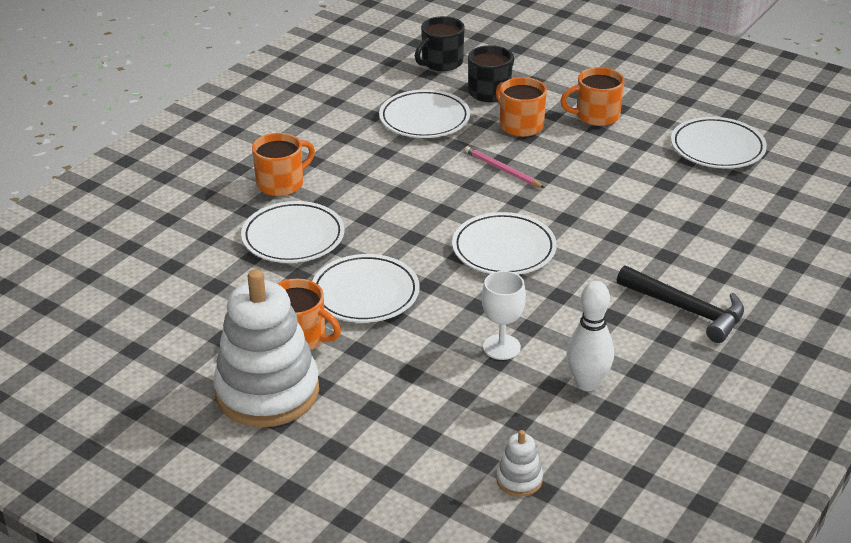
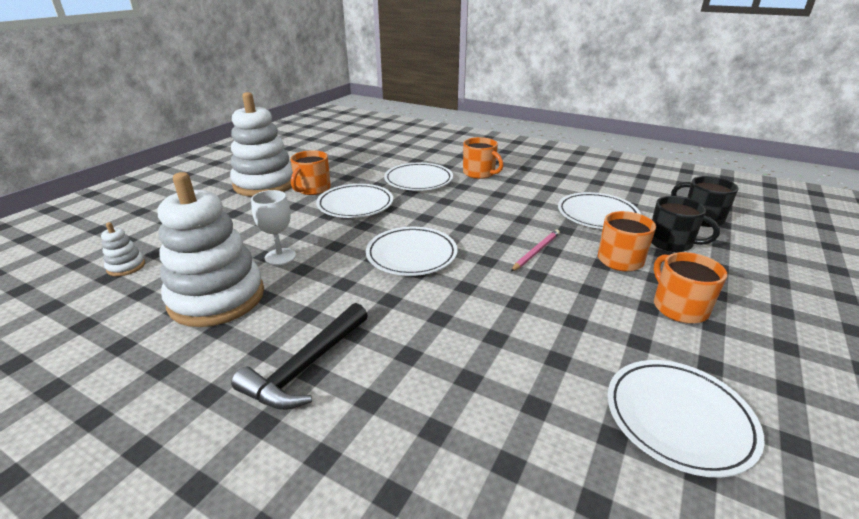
camera: 85 degrees right, 5 degrees down
(587, 383) = (217, 298): white bowling pin -> white stacking toy

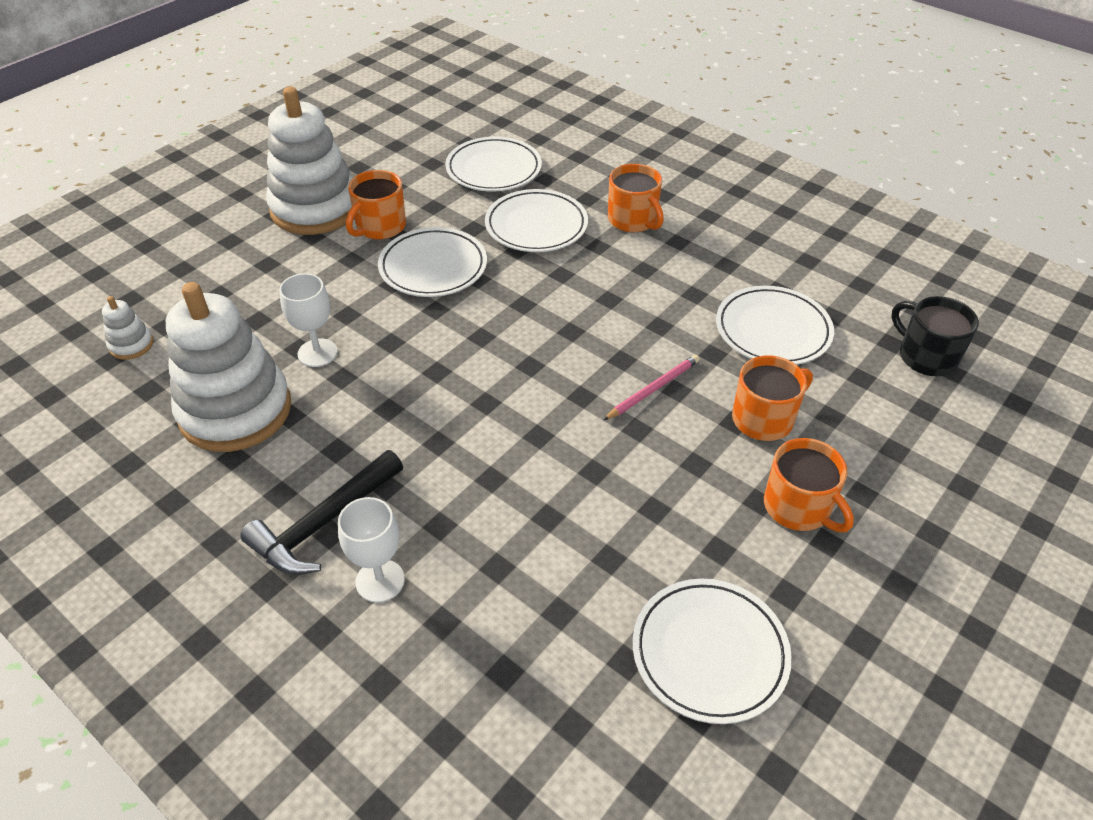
camera: 10 degrees right, 15 degrees up
(368, 404) = (380, 581): none -> white goblet
(411, 255) = (485, 372): white plate -> white plate (493, 169)
(671, 243) = (852, 398): black mug -> none
(679, 307) = (798, 507): orange mug -> orange mug turned 150 degrees clockwise

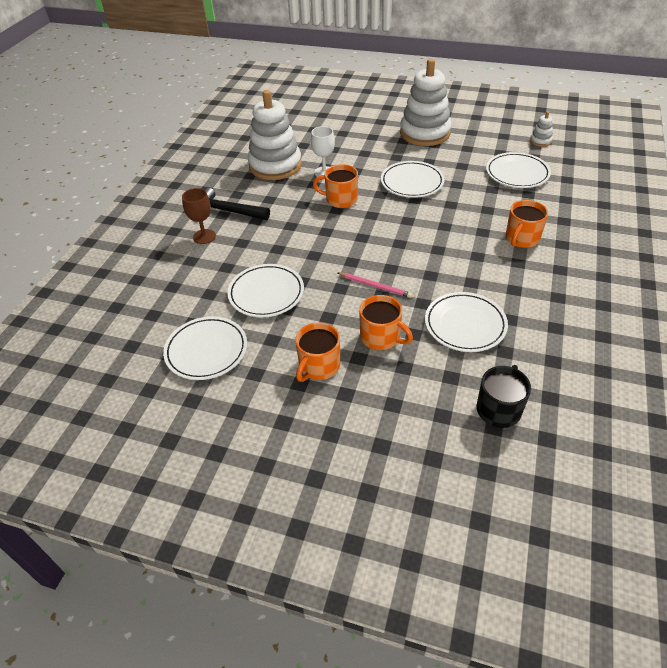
camera: 70 degrees right, 0 degrees up
(131, 345) = (295, 127): white stacking toy -> white stacking toy (540, 141)
(380, 227) = (429, 156): orange mug -> orange mug (340, 199)
(380, 581) = (204, 236): white goblet -> brown goblet
(536, 226) = (479, 204): white plate -> white plate (266, 293)

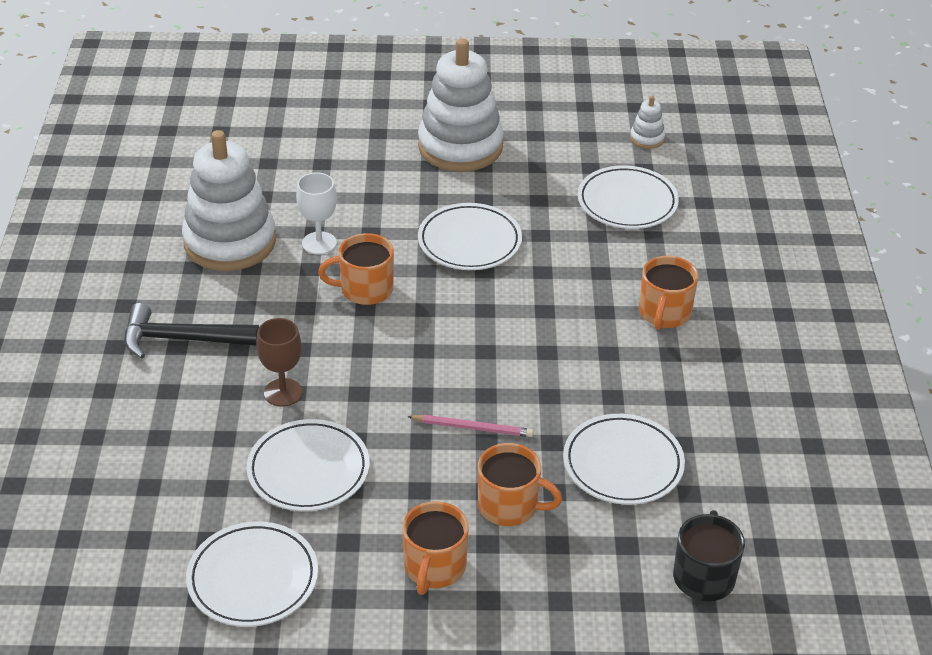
camera: 20 degrees left, 5 degrees down
(204, 236) = (163, 391): brown goblet -> brown goblet (283, 392)

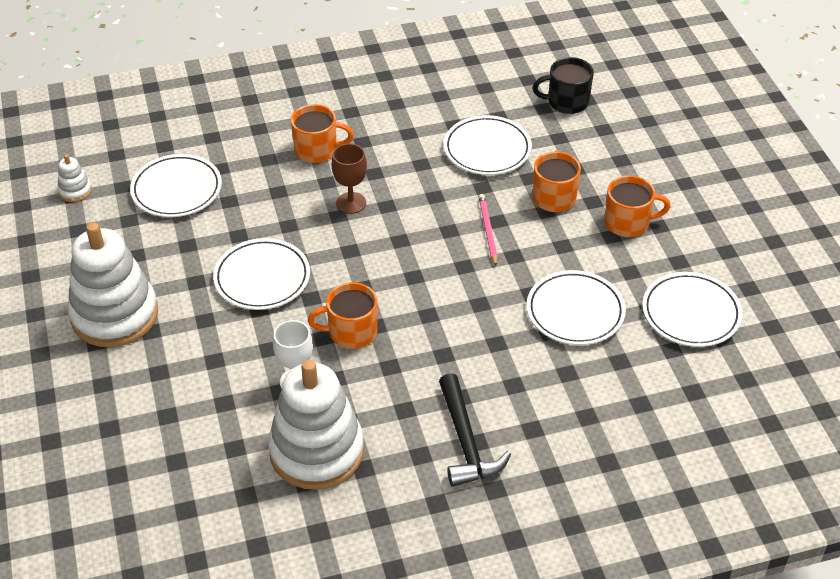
camera: 105 degrees left, 5 degrees up
(283, 392) = (500, 351): brown goblet -> brown goblet (351, 203)
(365, 289) = (351, 332): orange mug -> orange mug turned 105 degrees clockwise

